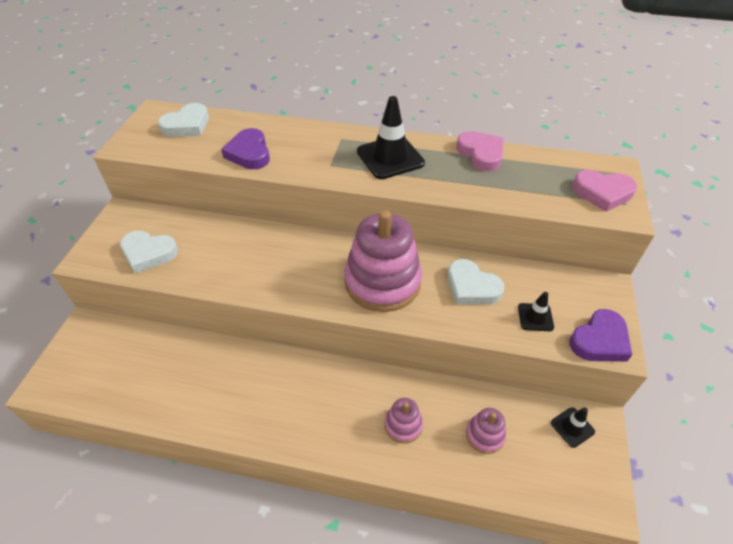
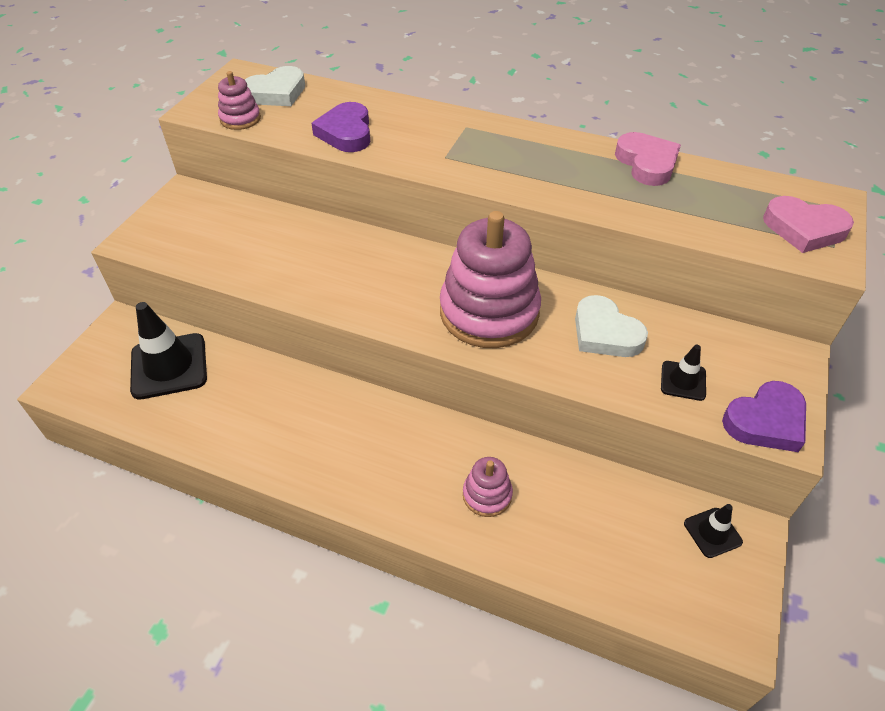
camera: 10 degrees right, 0 degrees up
(148, 253) = (207, 243): white heart -> none
(390, 157) = (524, 156): black traffic cone -> black traffic cone (169, 366)
(484, 435) = (591, 523): pink stacking toy -> pink stacking toy (240, 119)

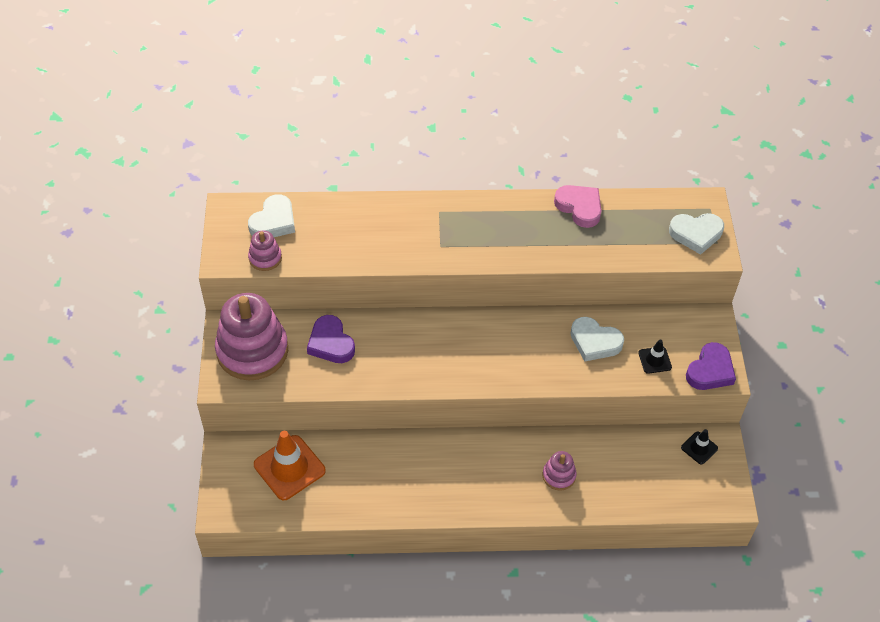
camera: 25 degrees left, 5 degrees up
(169, 366) = (289, 468): black traffic cone -> orange traffic cone
(346, 133) = (355, 246): purple heart -> purple heart (331, 343)
(489, 312) = (514, 352): pink stacking toy -> pink stacking toy (252, 351)
(804, 229) = (696, 234): pink heart -> white heart

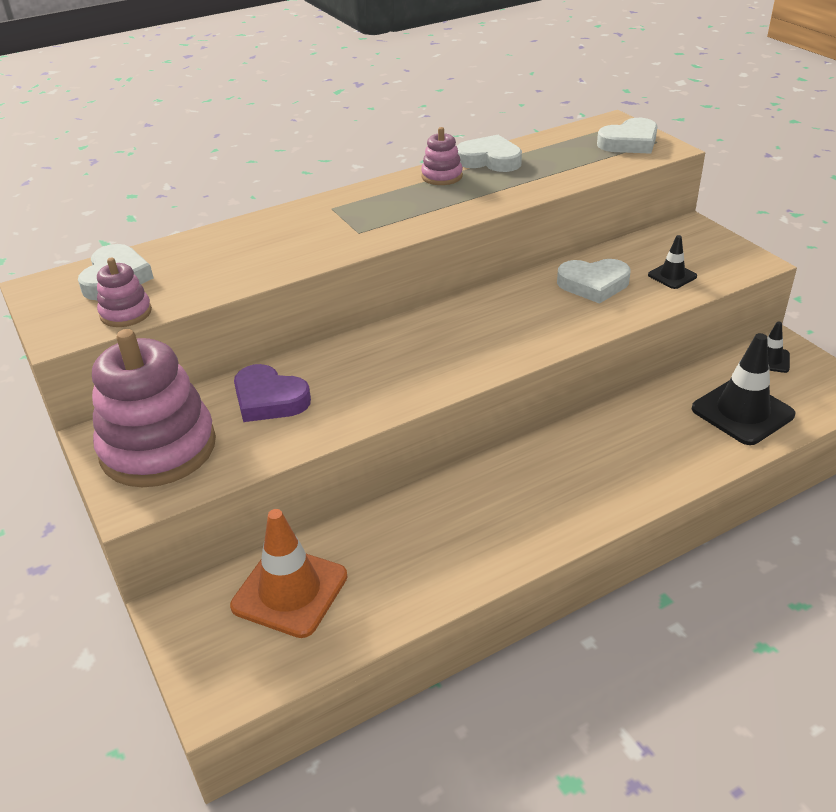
camera: 25 degrees left, 15 degrees down
(559, 475) = (650, 446): pink stacking toy -> pink stacking toy (442, 176)
(579, 207) = (489, 160): pink heart -> white heart
(640, 480) = (742, 412): none -> black traffic cone
(710, 371) = (737, 263): purple heart -> none

